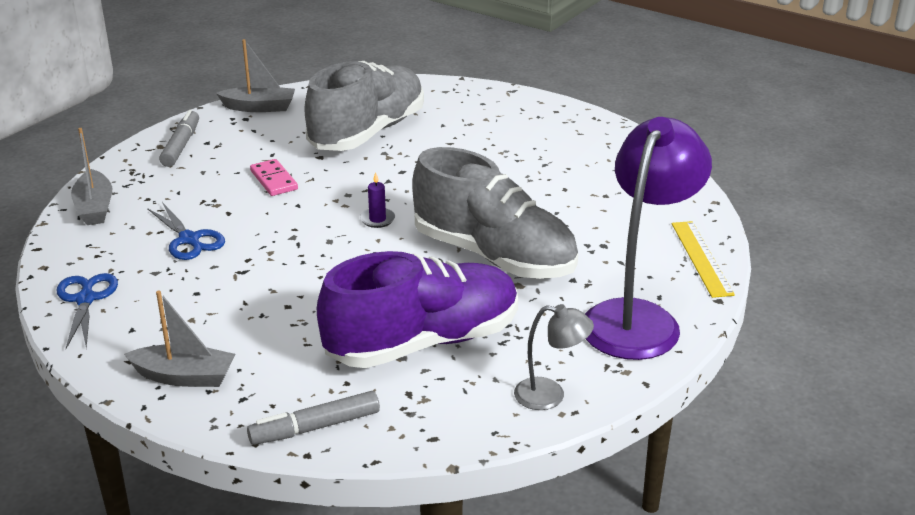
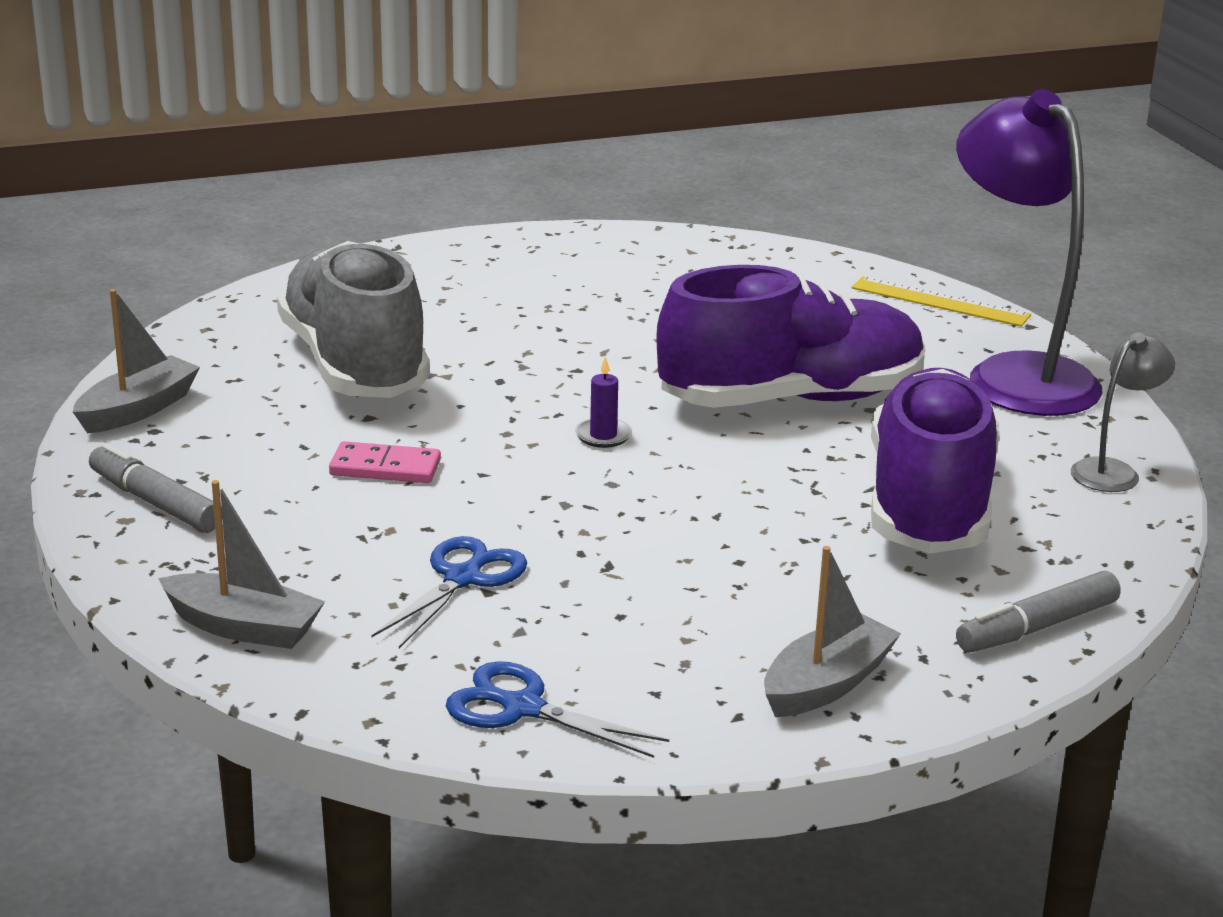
camera: 55 degrees left, 5 degrees down
(189, 239) = (463, 578): blue scissors -> blue scissors turned 60 degrees counterclockwise
(315, 427) = (1036, 627): grey marker -> grey marker turned 45 degrees clockwise
(494, 256) = (791, 399): grey shoe -> purple shoe

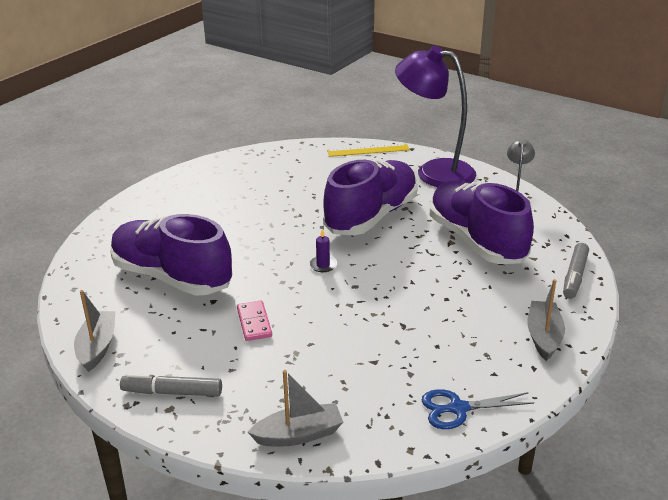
camera: 35 degrees left, 5 degrees up
(354, 365) = (172, 277): grey shoe -> purple shoe
(385, 468) = (254, 323): pink domino -> pink domino turned 75 degrees counterclockwise
(463, 578) = (357, 361): blue scissors -> none

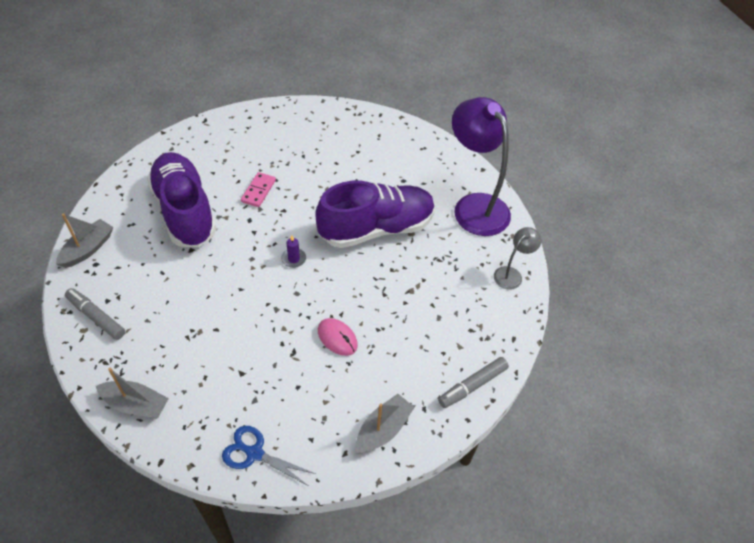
camera: 30 degrees right, 20 degrees up
(254, 323) = (198, 287): pink domino -> pink domino (258, 191)
(368, 150) = (444, 153): yellow ruler -> none
(429, 298) = (337, 338): none -> pink mouse
(476, 241) = (432, 301): purple shoe -> none

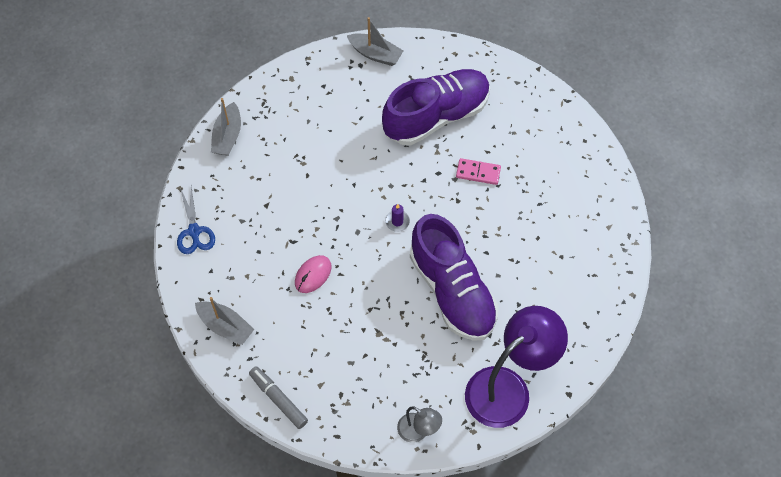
camera: 85 degrees right, 10 degrees up
(96, 317) = (305, 83): grey marker -> none
(255, 453) = (194, 231): blue scissors -> blue scissors turned 150 degrees clockwise

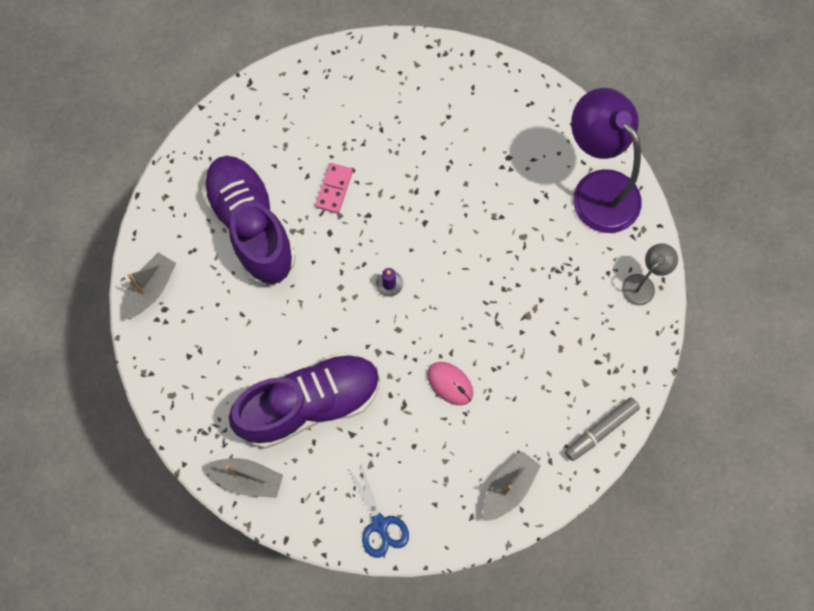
camera: 85 degrees left, 10 degrees up
(194, 231) = (379, 524): blue scissors -> blue scissors turned 75 degrees clockwise
(452, 291) = (481, 232): purple shoe -> purple shoe (310, 404)

